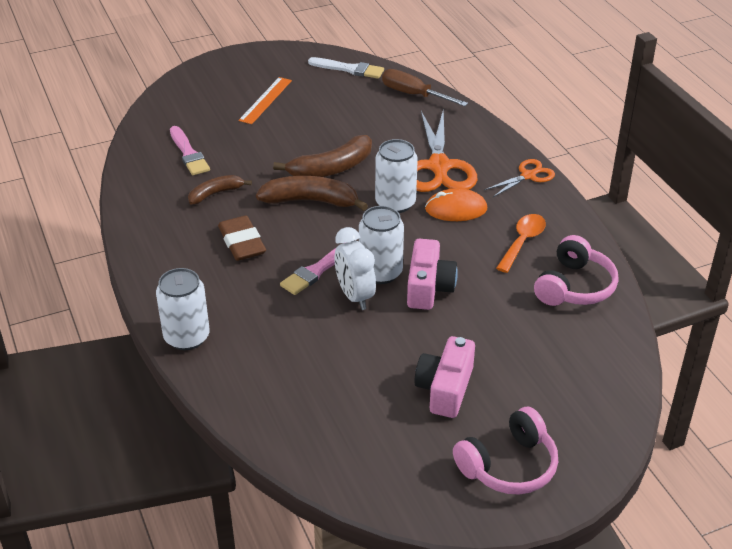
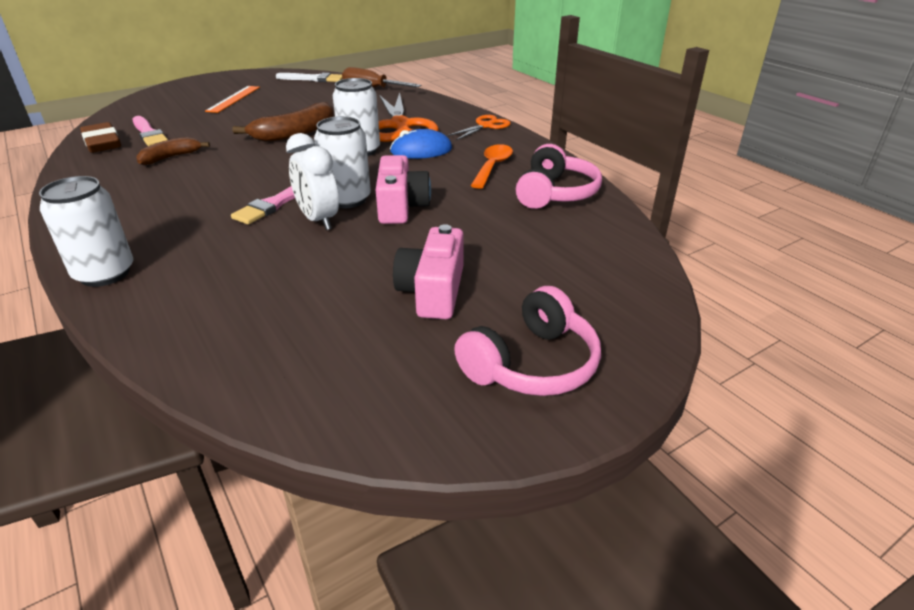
camera: 10 degrees left, 5 degrees down
(242, 242) = (193, 189): brown eraser -> brown eraser (102, 143)
(311, 201) = (272, 155): brown banana -> none
(456, 209) = (421, 150): orange mouse -> blue mouse

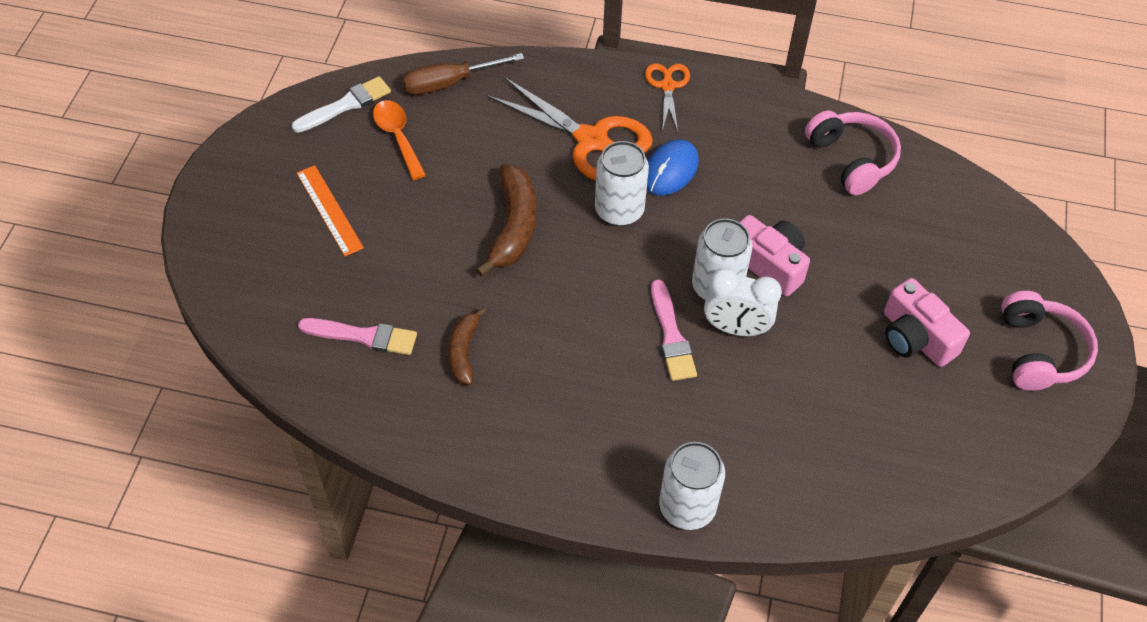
camera: 45 degrees left, 20 degrees up
(102, 143) = (344, 386): brown eraser -> none
(492, 167) = (761, 154): orange spoon -> orange spoon (398, 137)

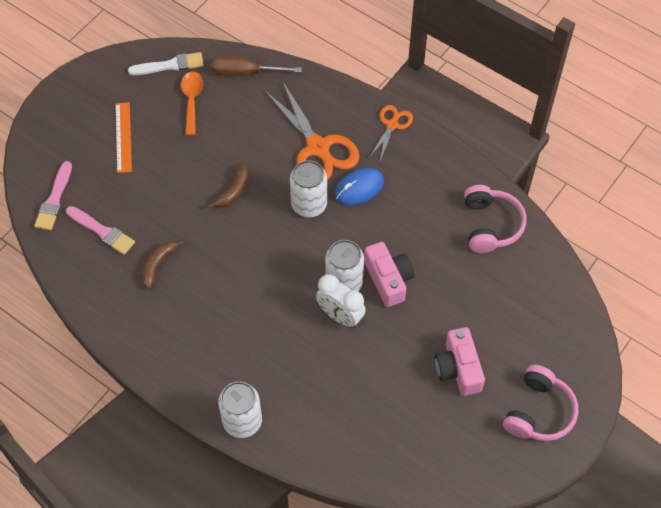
camera: 25 degrees right, 5 degrees up
(513, 226) = (234, 191): brown banana -> brown banana, size x0.61
(671, 336) = (295, 305): pink brush -> pink brush (54, 200)

